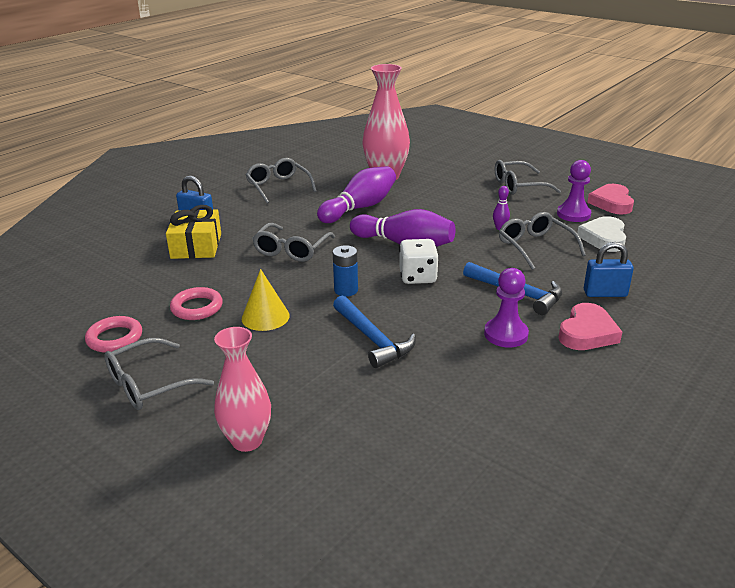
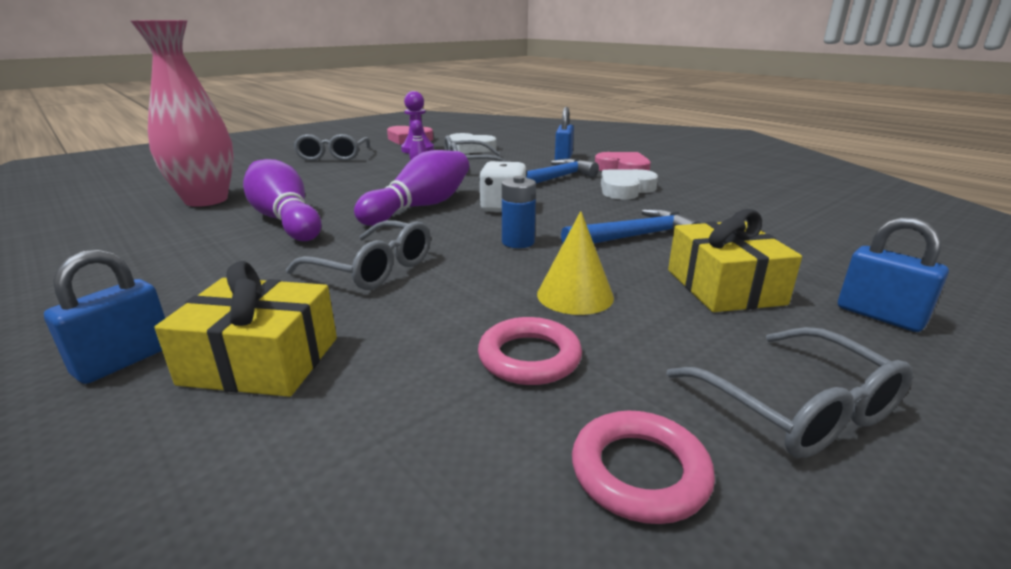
camera: 80 degrees left, 5 degrees down
(247, 440) = (879, 316): pink vase -> blue padlock
(278, 187) = (102, 269): grey glasses -> none
(285, 375) = (724, 287): none -> yellow gift
(506, 334) = (625, 189): purple pawn -> white heart

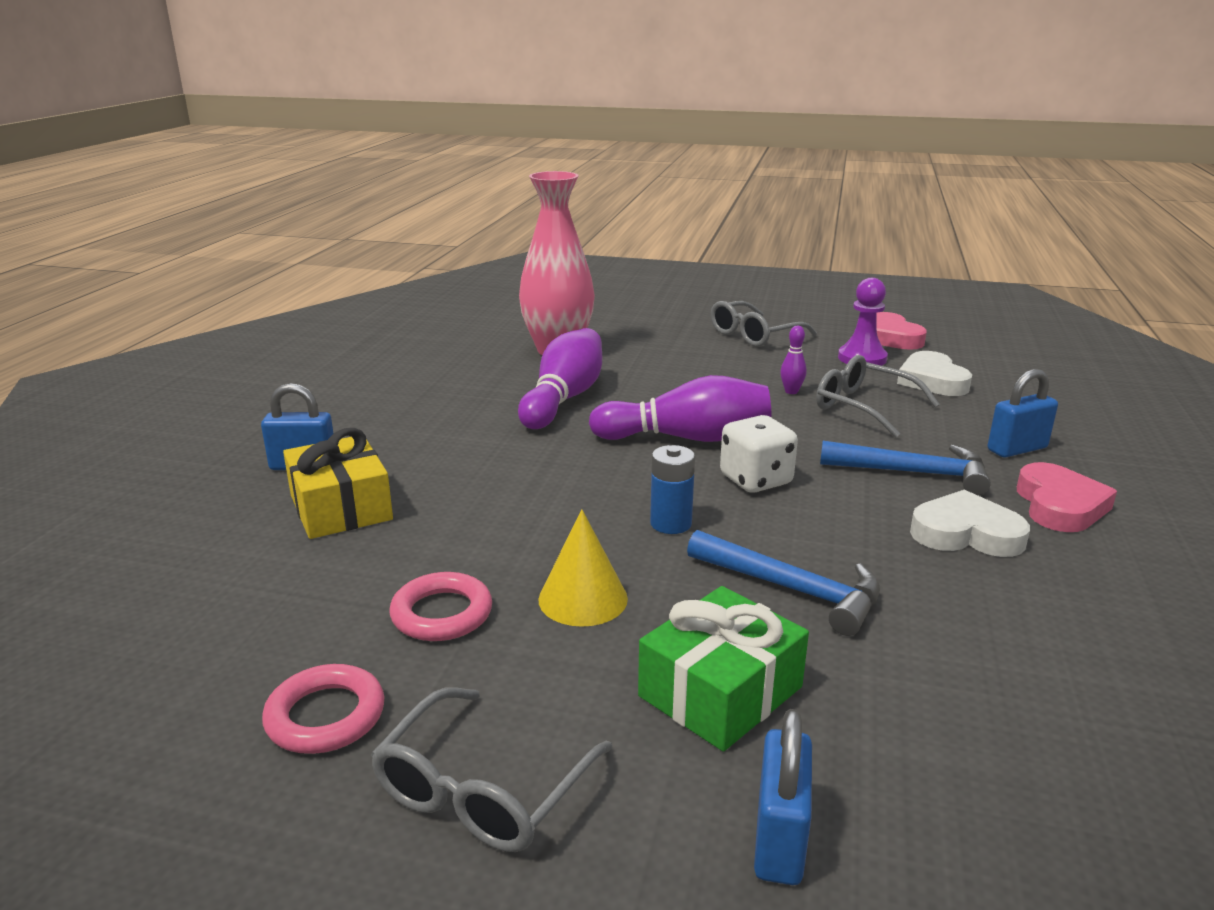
camera: 55 degrees right, 0 degrees up
(373, 269) = (518, 480): grey glasses -> none
(724, 287) = (720, 692): yellow gift -> green gift

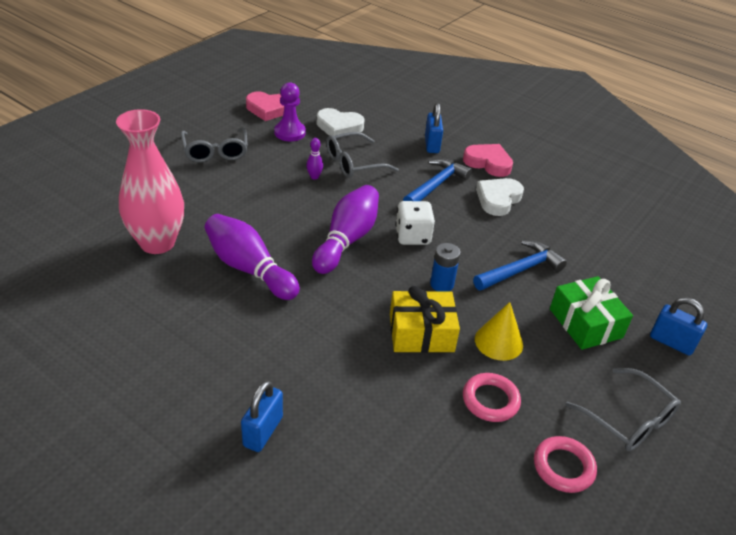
camera: 70 degrees left, 15 degrees up
(340, 507) = (343, 421): yellow gift -> yellow gift (421, 333)

